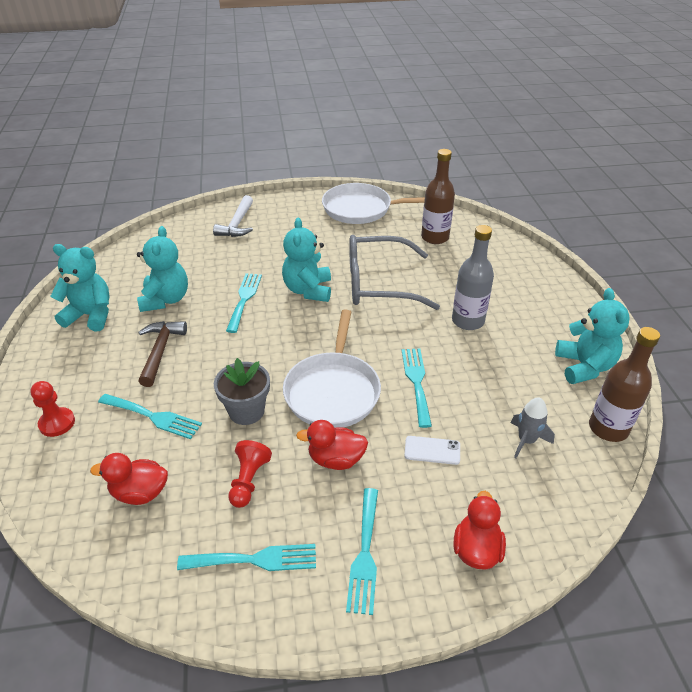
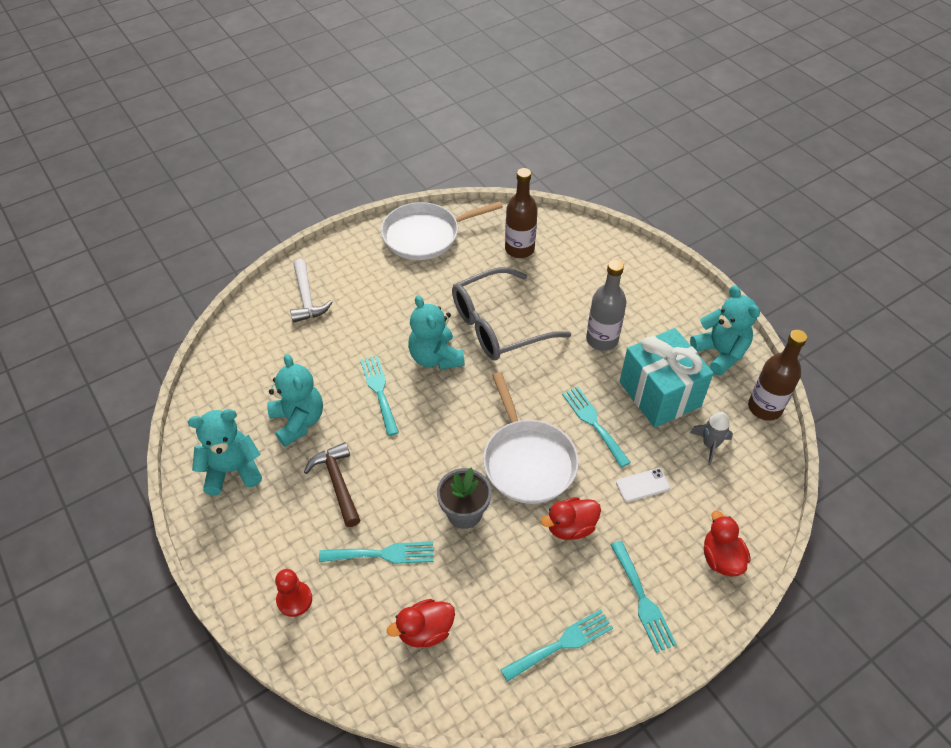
camera: 25 degrees left, 10 degrees up
(248, 480) = (511, 578): red pawn -> none
(499, 380) = (660, 394): none -> turquoise gift

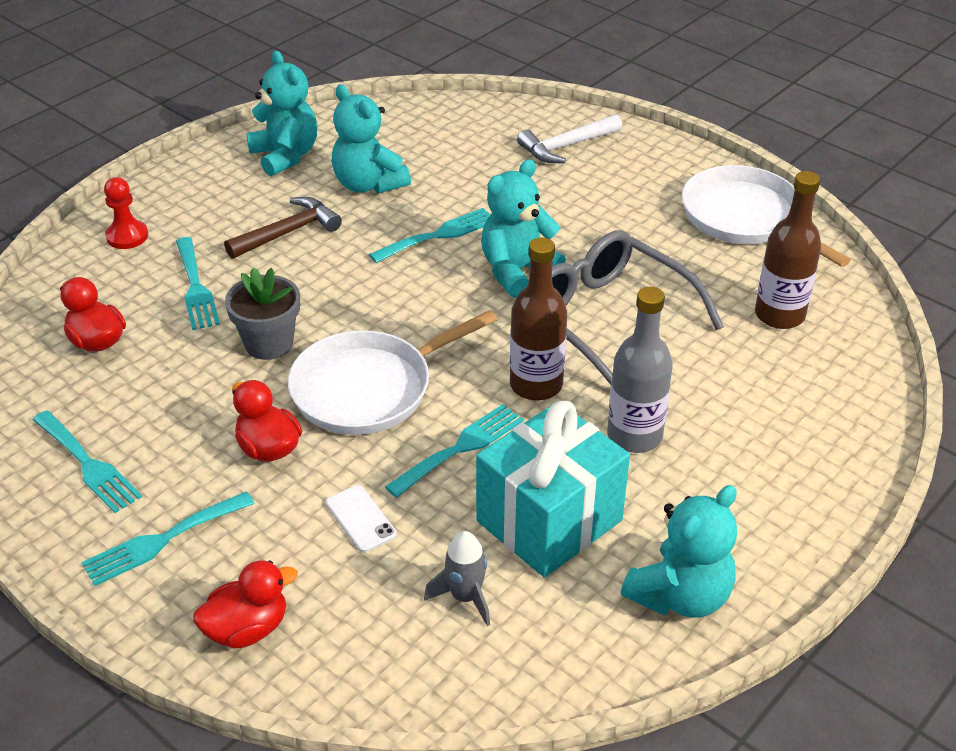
camera: 75 degrees right, 10 degrees down
(298, 421) = (368, 184): turquoise teddy bear -> turquoise teddy bear turned 90 degrees clockwise
(764, 407) = (577, 672): brown bottle -> brown bottle (536, 385)

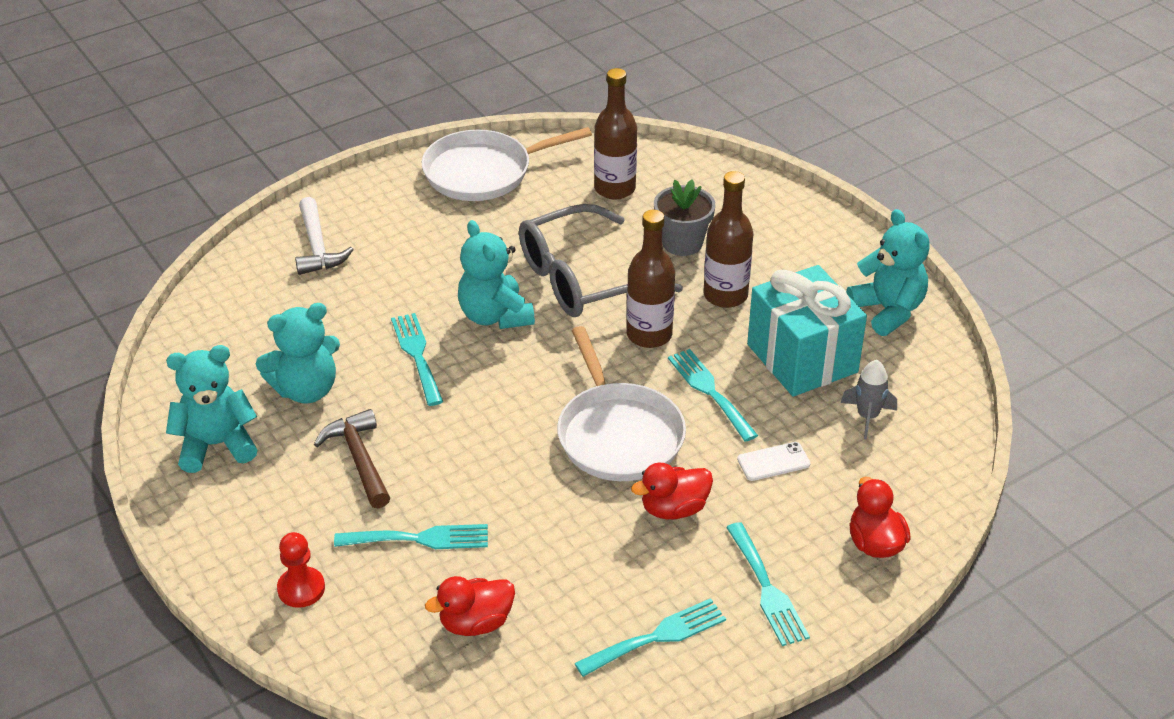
camera: 75 degrees left, 0 degrees up
(269, 343) = (530, 493): grey flower pot -> grey flower pot (682, 243)
(634, 436) = (725, 295): grey bottle -> brown bottle

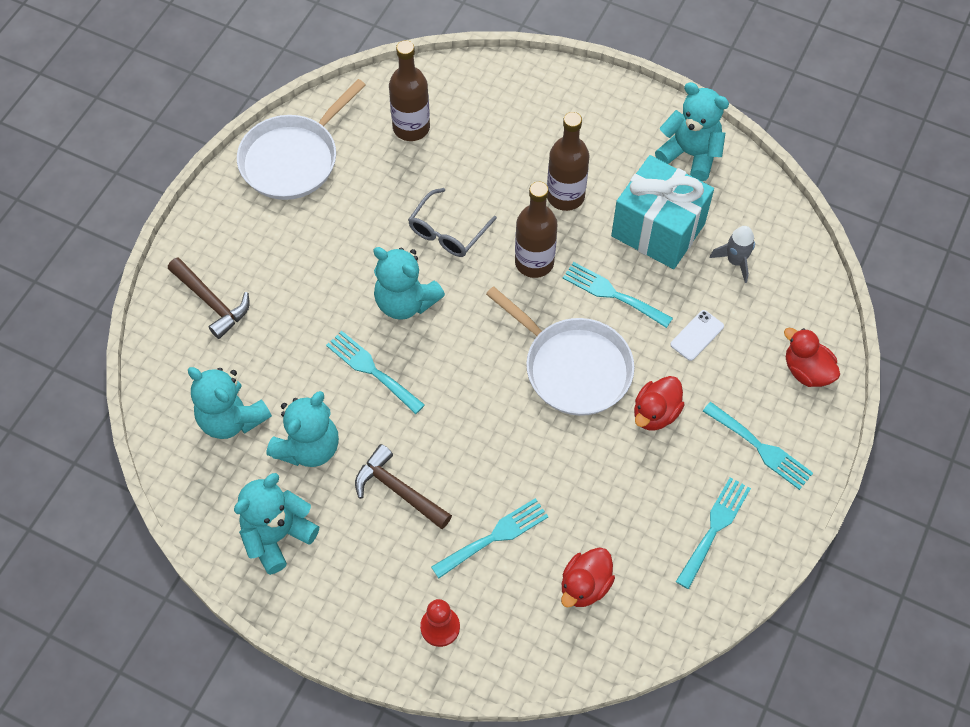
camera: 30 degrees left, 20 degrees up
(257, 339) = (231, 419): none -> turquoise teddy bear
(317, 247) = (212, 302): white hammer -> brown hammer
(582, 278) = (447, 232): grey glasses -> grey glasses, size x0.58
(682, 243) = (500, 159): grey flower pot -> none

